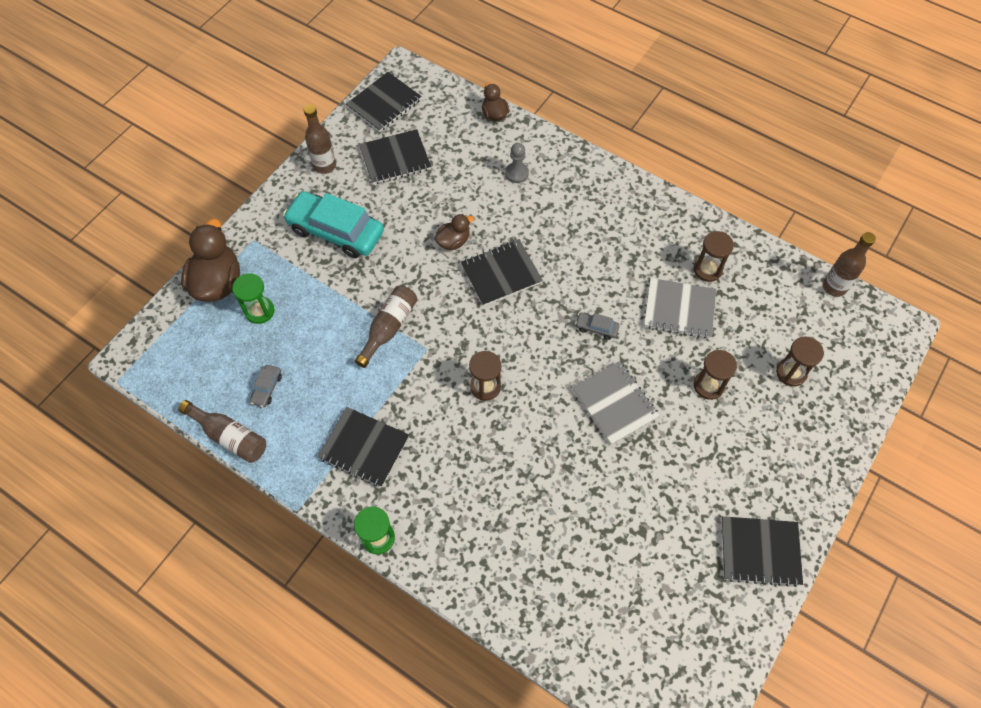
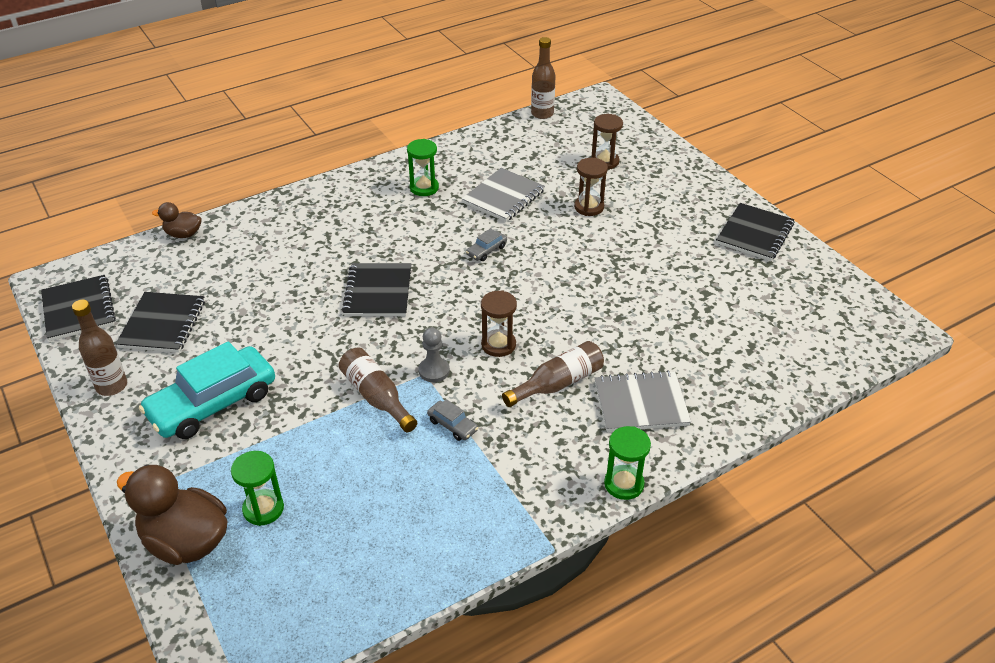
camera: 65 degrees left, 20 degrees down
(229, 436) = (418, 591): brown bottle -> brown bottle (558, 383)
(267, 388) = (376, 532): grey car -> grey car (452, 425)
(364, 448) = (510, 463): black notebook -> none
(453, 241) = (311, 313): brown duck -> none
(516, 173) = (270, 243): grey pawn -> grey pawn (434, 371)
(614, 403) = (572, 266): grey notebook -> grey notebook (641, 403)
(652, 243) = (424, 188): none -> green hourglass
(707, 269) = (476, 168): brown hourglass -> none

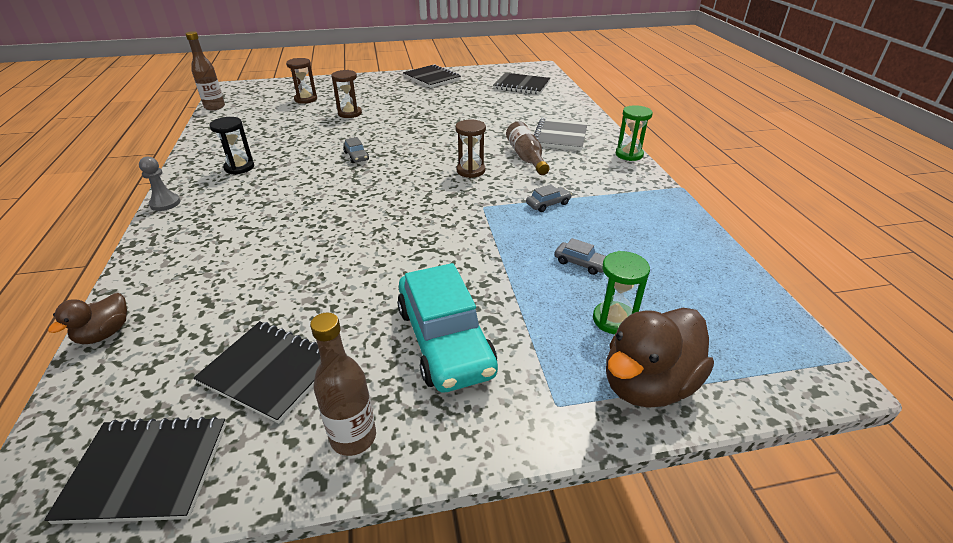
camera: 70 degrees left, 5 degrees down
(345, 472) = (581, 263): none -> grey car
(376, 397) = (496, 233): brown bottle -> none
(378, 292) = (359, 212): black notebook -> black notebook (521, 85)
(424, 188) = (239, 167): green hourglass -> black hourglass
(434, 371) = (481, 202): grey pawn -> grey pawn (165, 203)
(503, 197) = (298, 138): grey notebook -> none

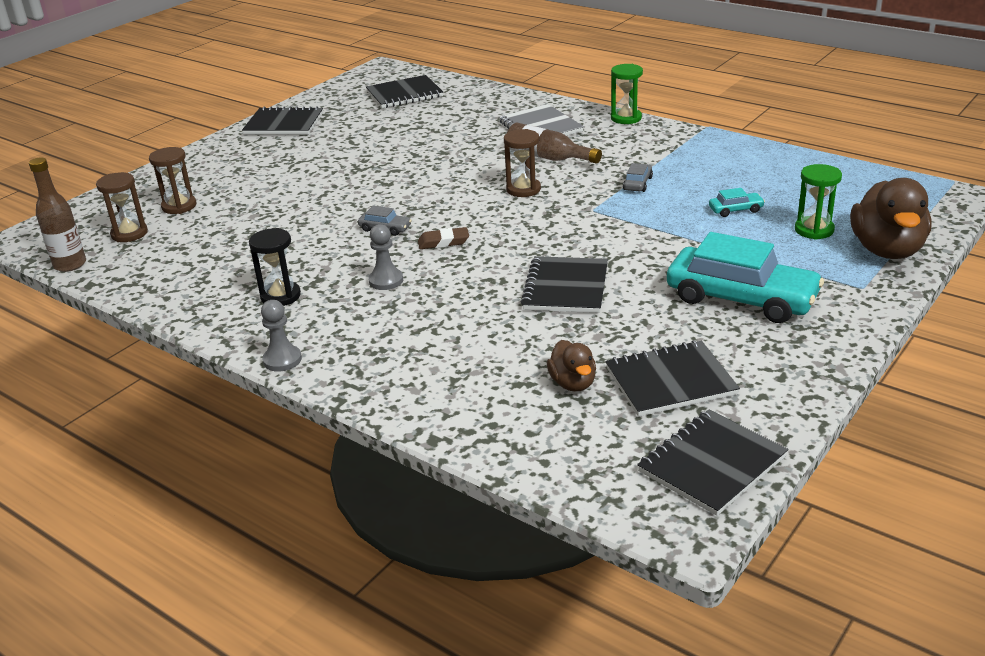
camera: 40 degrees left, 5 degrees down
(105, 333) = (492, 448): brown duck -> brown duck (573, 383)
(293, 187) = (386, 281): none -> grey pawn
(350, 113) = (275, 196): brown hourglass -> brown hourglass (129, 234)
(353, 437) = (791, 370): brown bottle -> none
(361, 251) = (566, 287): none -> black notebook
(364, 180) = (443, 242): none -> brown eraser
(581, 263) = (736, 210): grey car -> turquoise car

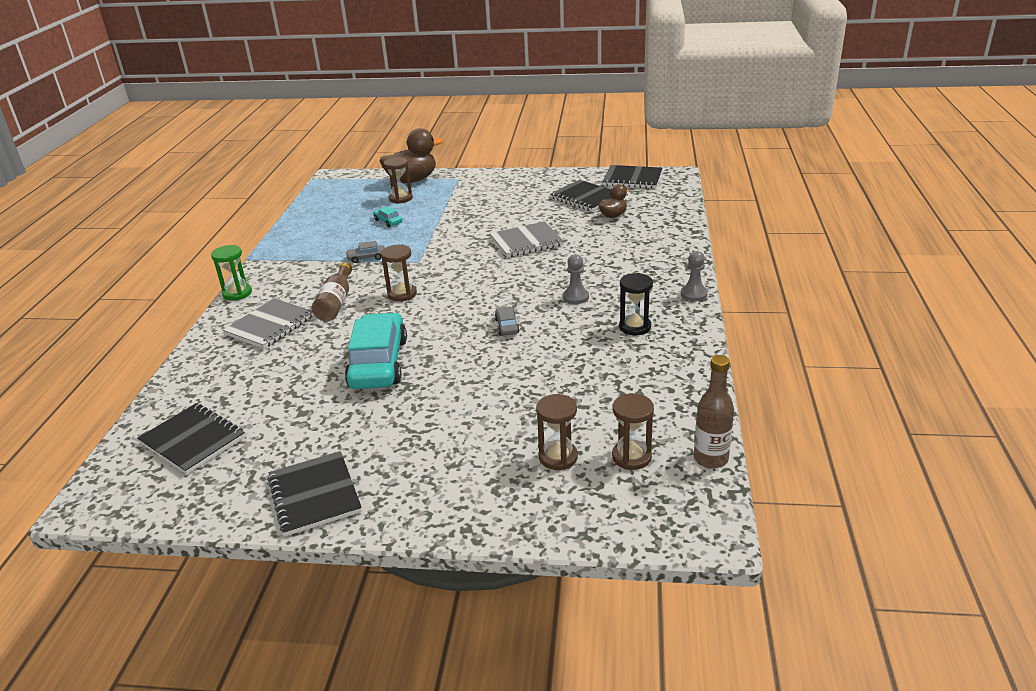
camera: 120 degrees left, 0 degrees up
(443, 242) = (507, 296): brown eraser -> none
(566, 287) = (526, 241): black notebook -> grey notebook
(741, 298) = (494, 199): turquoise car -> turquoise car (378, 363)
(814, 230) = (401, 198): green hourglass -> brown hourglass

